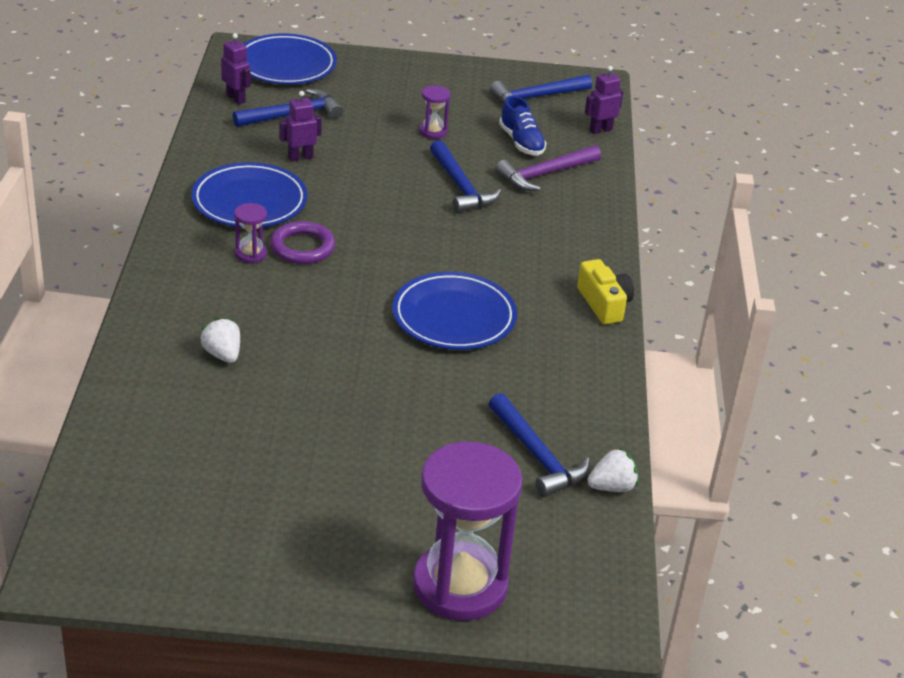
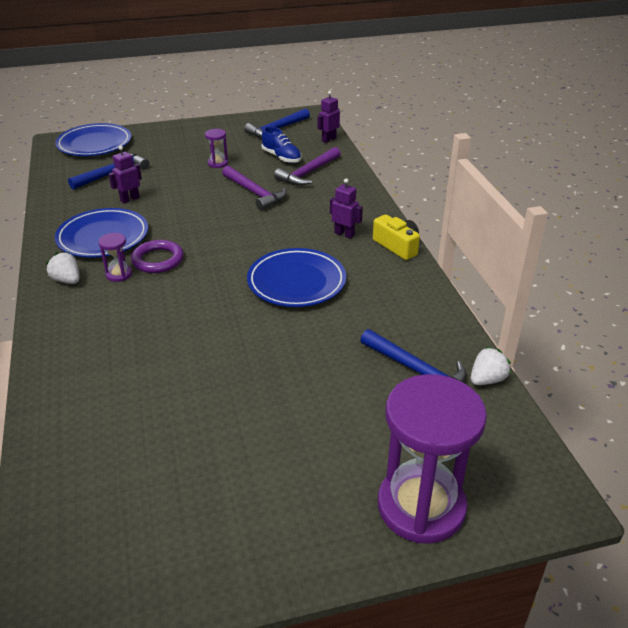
camera: 15 degrees left, 0 degrees up
(222, 354) = (126, 359): white strawberry -> white strawberry (67, 280)
(236, 98) = (66, 171): purple robot -> purple robot (344, 234)
(460, 187) = (255, 193): blue hammer -> purple hammer

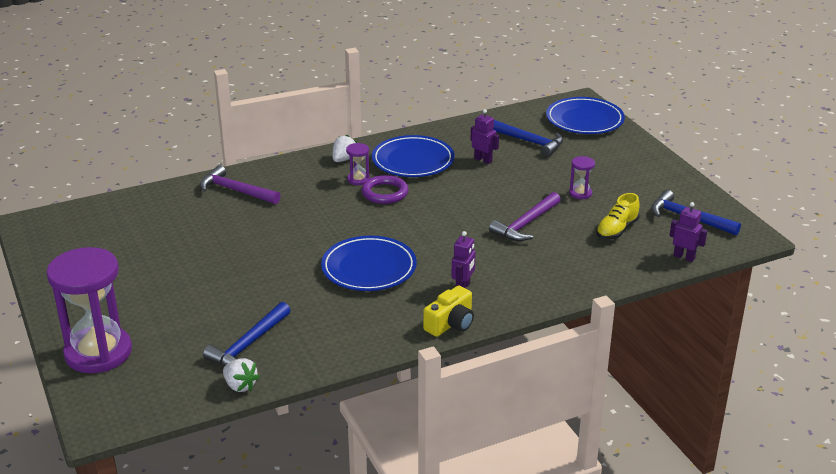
camera: 80 degrees right, 5 degrees down
(281, 157) = (616, 230): blue shoe -> yellow shoe
(308, 173) = (587, 251): purple hammer -> purple hammer (236, 190)

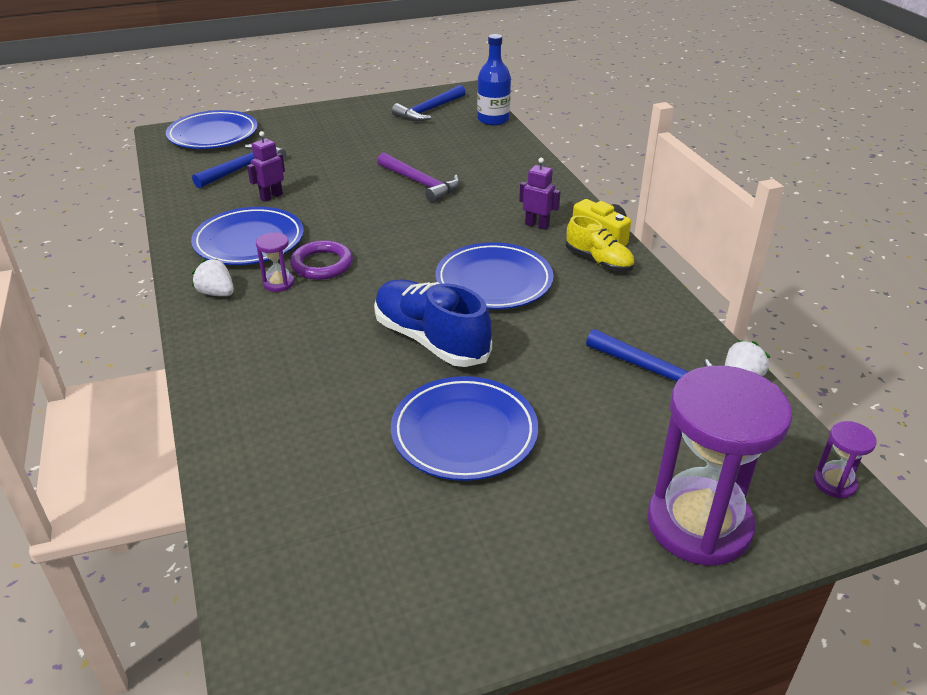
camera: 85 degrees left, 5 degrees up
(193, 263) = (464, 433): none -> blue plate
(236, 190) = (262, 395): purple hammer -> none
(291, 245) = (431, 340): none -> blue shoe
(580, 193) = (368, 151): purple hourglass -> purple hourglass (834, 483)
(616, 230) = (442, 142): yellow shoe -> yellow shoe (598, 261)
(684, 257) = (493, 119): purple robot -> blue bottle

